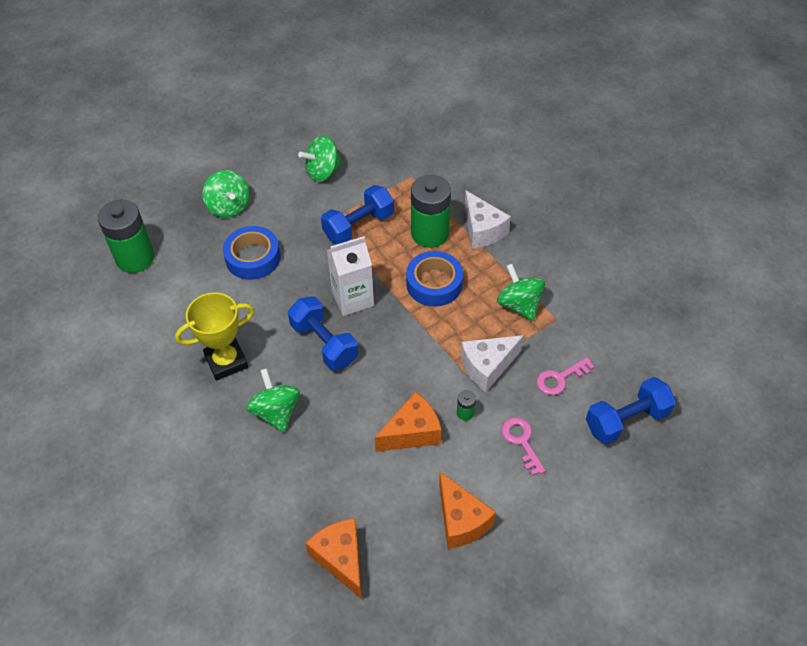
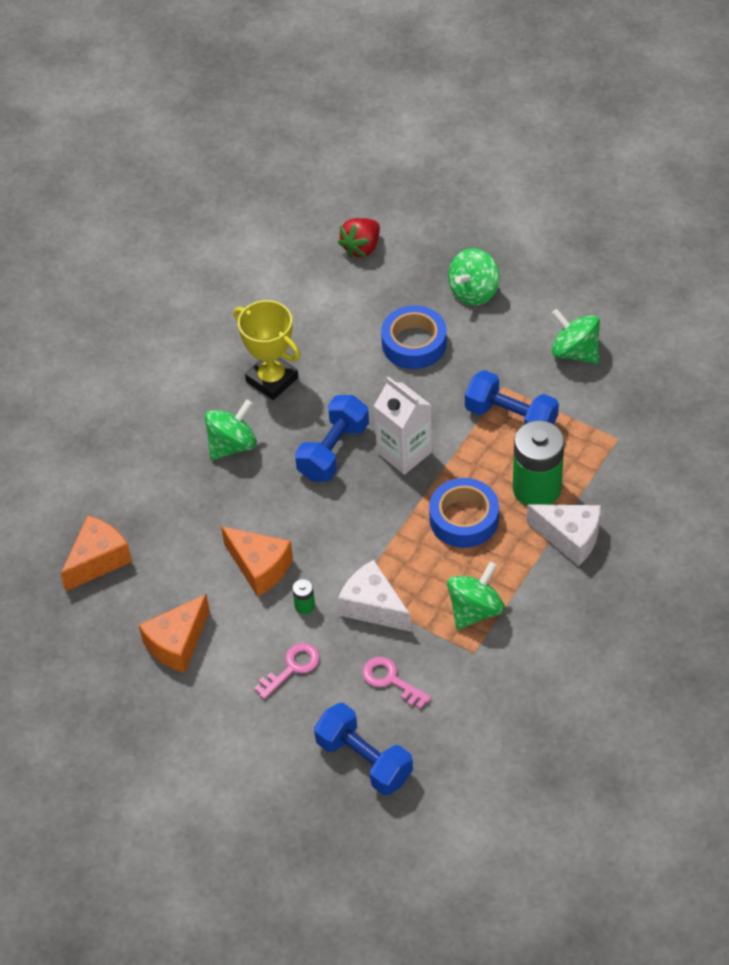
camera: 70 degrees right, 0 degrees up
(135, 258) = (361, 248): green battery -> red strawberry
(482, 230) = (570, 538): white cheese -> white cheese turned 105 degrees counterclockwise

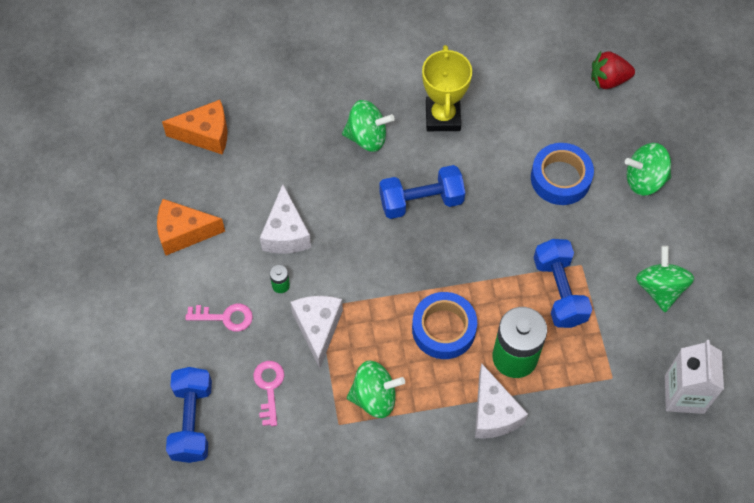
camera: 45 degrees right, 10 degrees up
(260, 567) = (286, 233): orange cheese -> white cheese
(404, 452) = (462, 246): white carton -> white carton (684, 394)

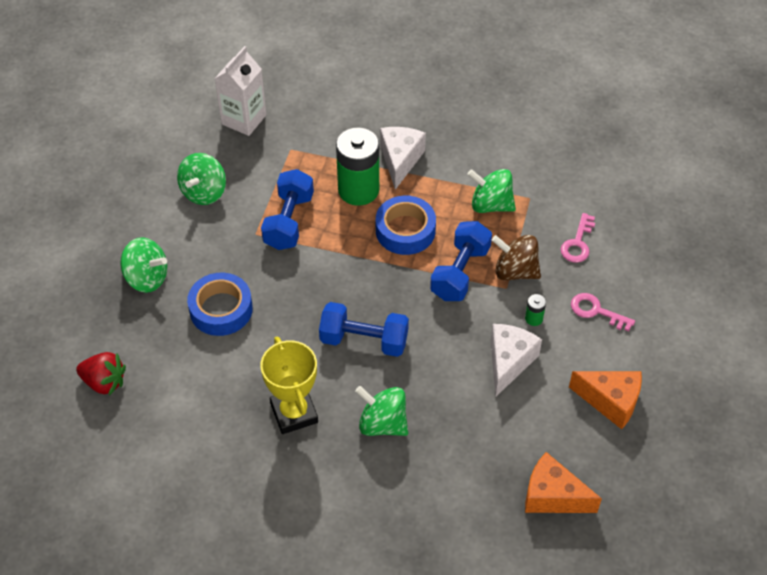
camera: 155 degrees left, 10 degrees down
(192, 421) = (654, 243): blue dumbbell -> blue dumbbell (460, 272)
(318, 328) = (515, 271): white cheese -> brown spinning top
(442, 117) = (294, 413): yellow trophy -> yellow trophy turned 45 degrees counterclockwise

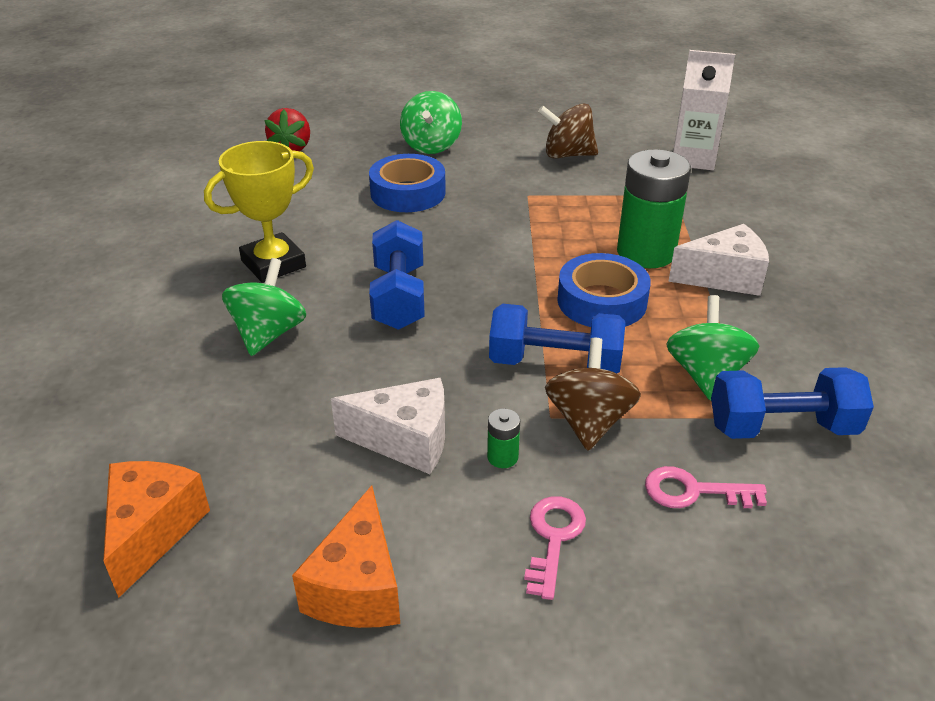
camera: 75 degrees right, 15 degrees down
(204, 192) = (567, 155): green spinning top -> brown spinning top
(289, 221) = (560, 212): blue dumbbell -> blue dumbbell (782, 427)

